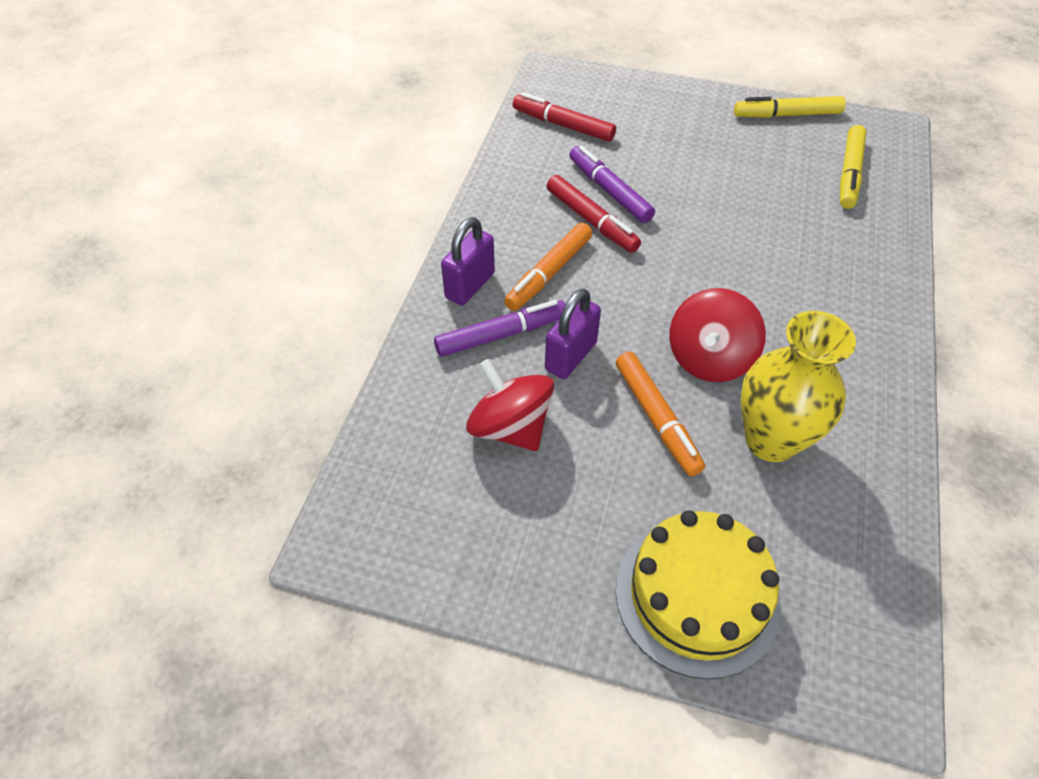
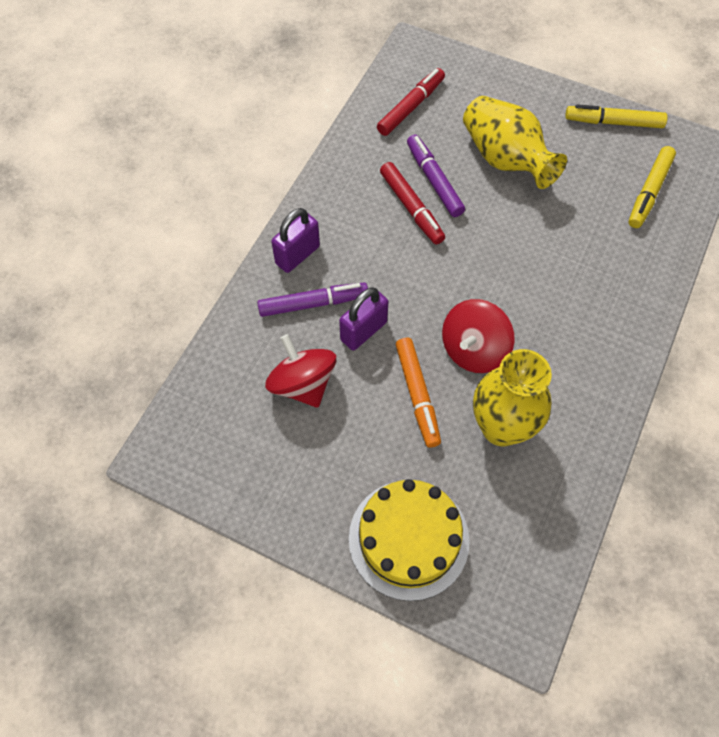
camera: 10 degrees right, 10 degrees up
(549, 273) = (364, 253): orange marker -> none
(563, 125) = (411, 107): red marker -> red marker turned 90 degrees clockwise
(682, 161) = (505, 159): none -> yellow vase

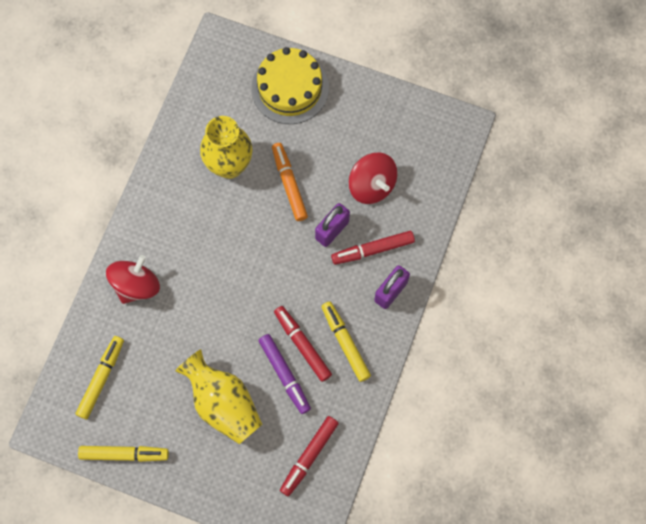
camera: 175 degrees right, 10 degrees up
(313, 303) = (372, 250): purple marker -> red marker
(360, 206) = (345, 342): none -> yellow marker
(474, 349) = (249, 222): red spinning top -> red spinning top (136, 285)

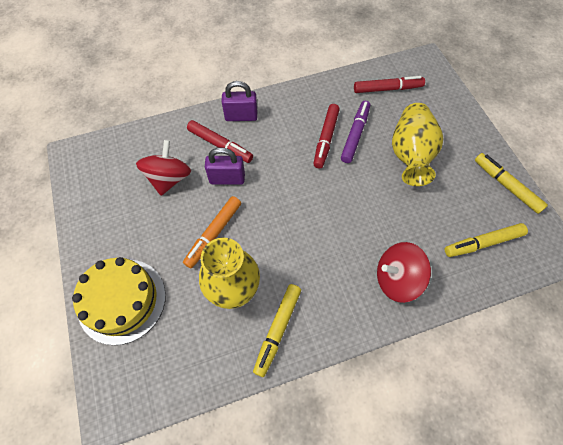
camera: 130 degrees left, 10 degrees down
(345, 342) = (300, 117): yellow marker -> yellow marker (278, 330)

